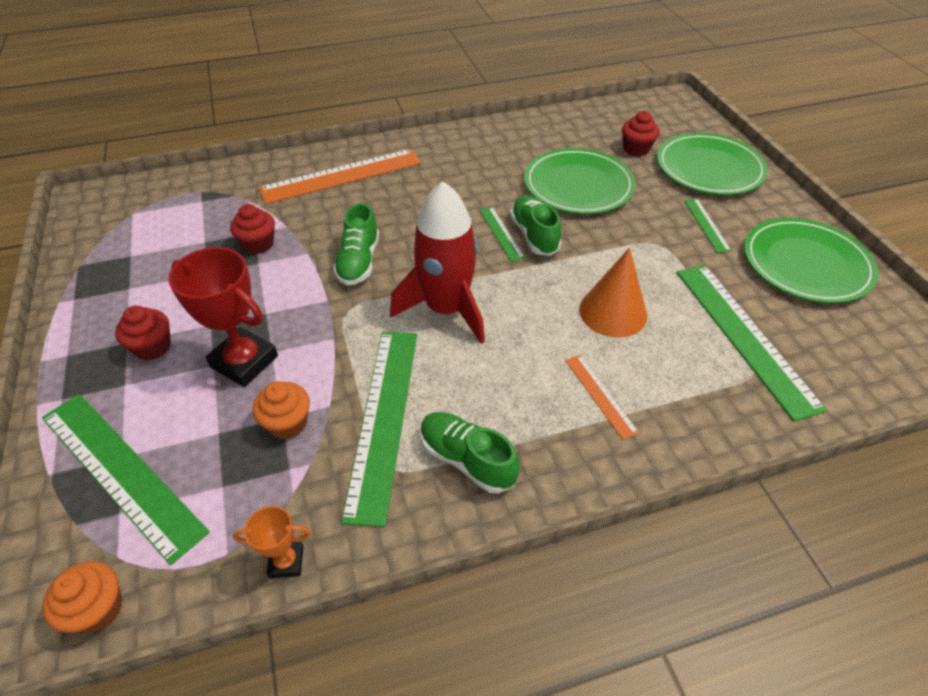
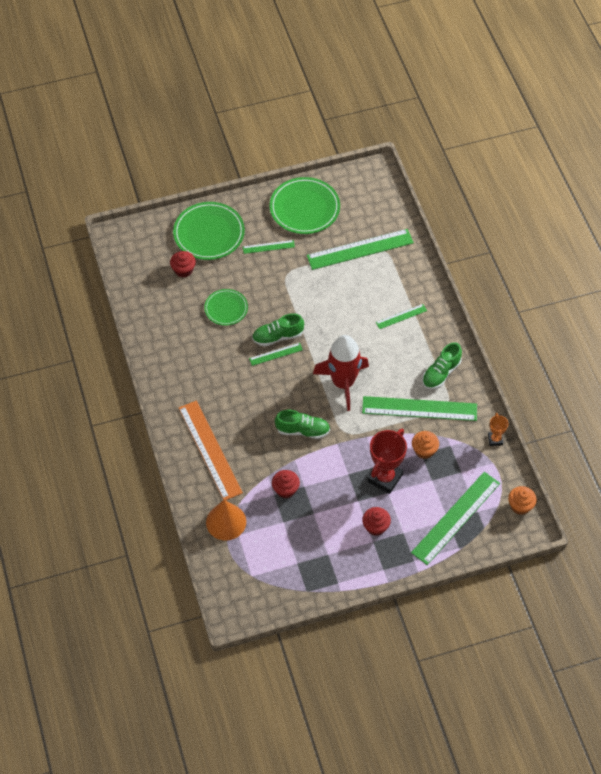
camera: 90 degrees left, 10 degrees up
(578, 185) = (226, 308): green plate -> green plate, size x0.59
(600, 395) = (401, 316): orange ruler -> green ruler
(613, 312) = (344, 304): orange cone -> orange cone (226, 522)

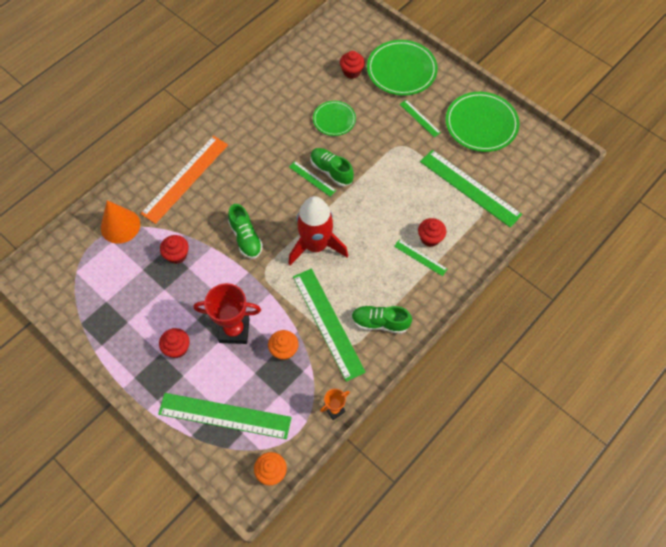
camera: 60 degrees right, 5 degrees up
(388, 301) = (430, 238): none -> red cupcake

